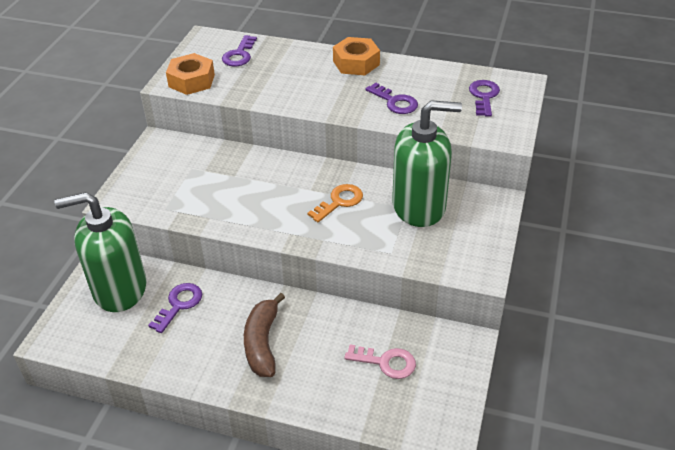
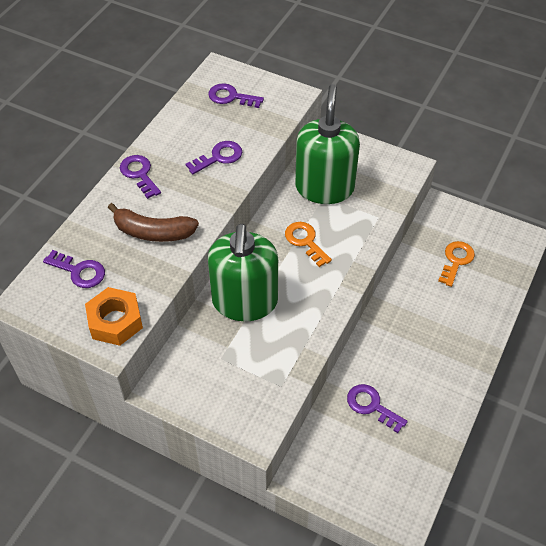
camera: 80 degrees left, 10 degrees up
(119, 289) = (341, 460): green soap dispenser -> green soap dispenser (245, 301)
(262, 343) = (426, 342): brown banana -> brown banana (153, 232)
(356, 63) = (139, 174): orange nut -> purple key
(386, 362) = (456, 260): pink key -> orange key

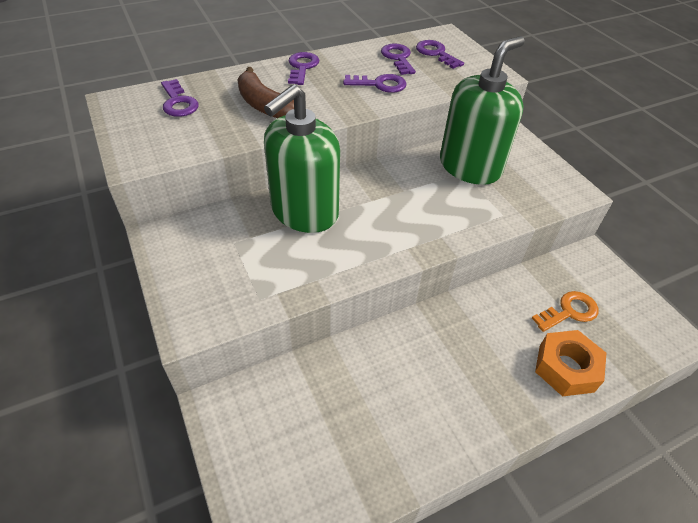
camera: 35 degrees right, 5 degrees down
(115, 321) = (158, 147): orange nut -> orange nut (566, 368)
(305, 241) = (409, 197): orange key -> none
(371, 406) = (351, 389): purple key -> purple key (398, 58)

